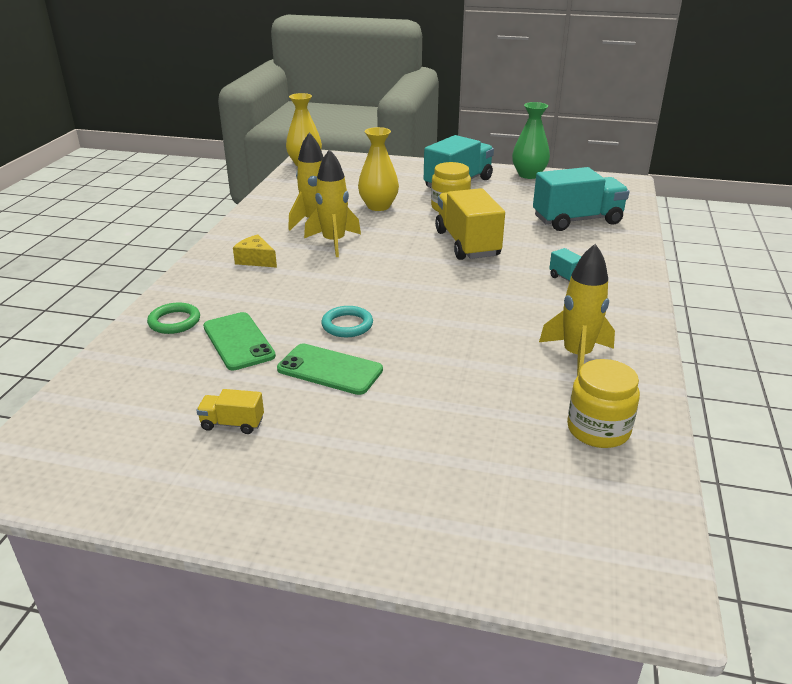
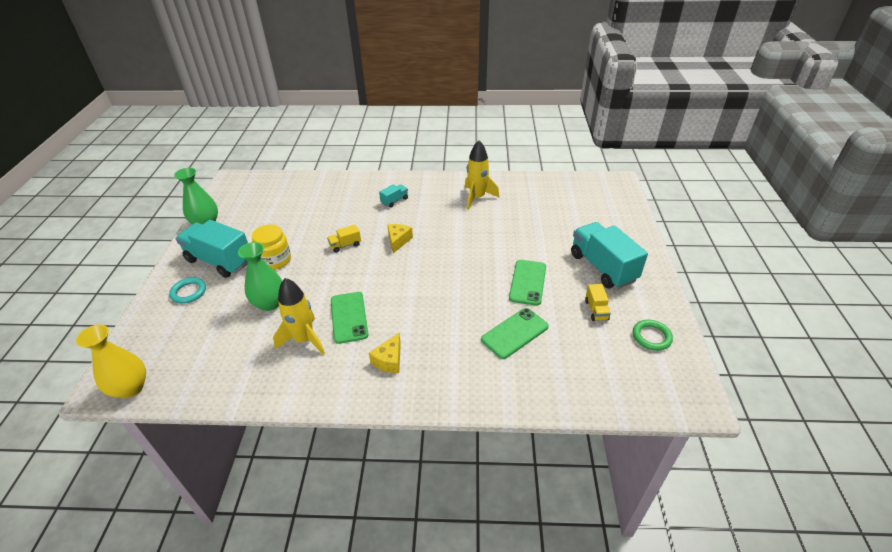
camera: 100 degrees left, 10 degrees up
(174, 322) = (503, 380): green ring -> green ring (651, 337)
(334, 242) = (349, 317): yellow rocket -> green phone
(347, 325) = (476, 284): turquoise ring -> turquoise ring (189, 292)
(378, 206) = (269, 303): yellow vase -> green vase
(466, 277) = (398, 241): none -> yellow cheese
(467, 244) = (345, 245): yellow truck -> yellow truck, size x0.45
(577, 220) = (302, 199): turquoise truck -> turquoise truck (602, 267)
(598, 430) = (535, 192): yellow jar -> none

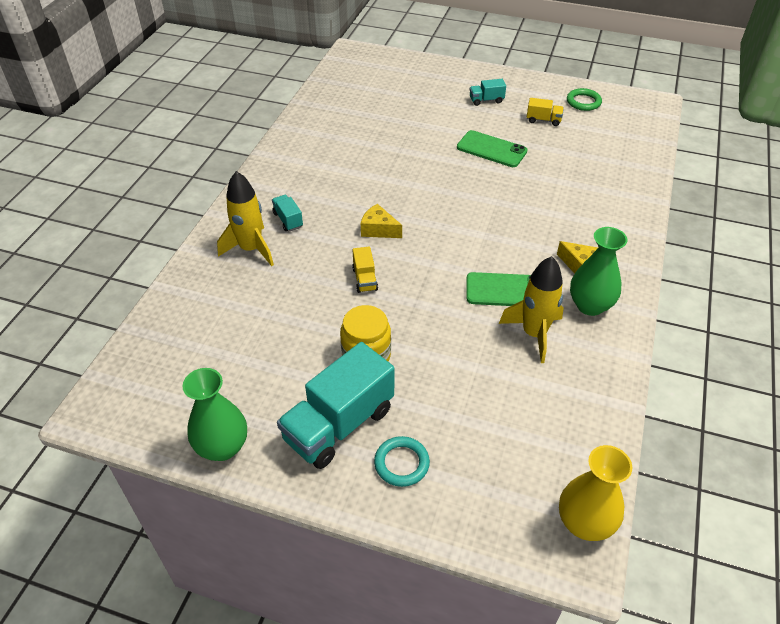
camera: 75 degrees left, 5 degrees up
(269, 303) = (457, 365): green vase -> green vase (590, 305)
(477, 198) = (323, 150): yellow rocket -> yellow rocket (251, 249)
(515, 333) = (561, 174): green phone -> none
(602, 267) = (486, 100): turquoise truck -> turquoise truck, size x0.45

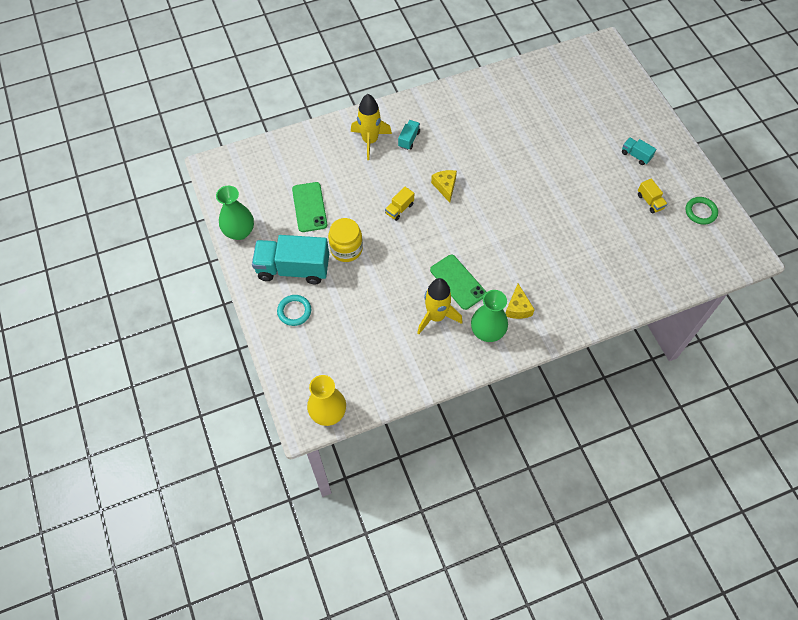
camera: 50 degrees right, 15 degrees up
(491, 149) = (583, 193): green phone -> green phone (309, 207)

